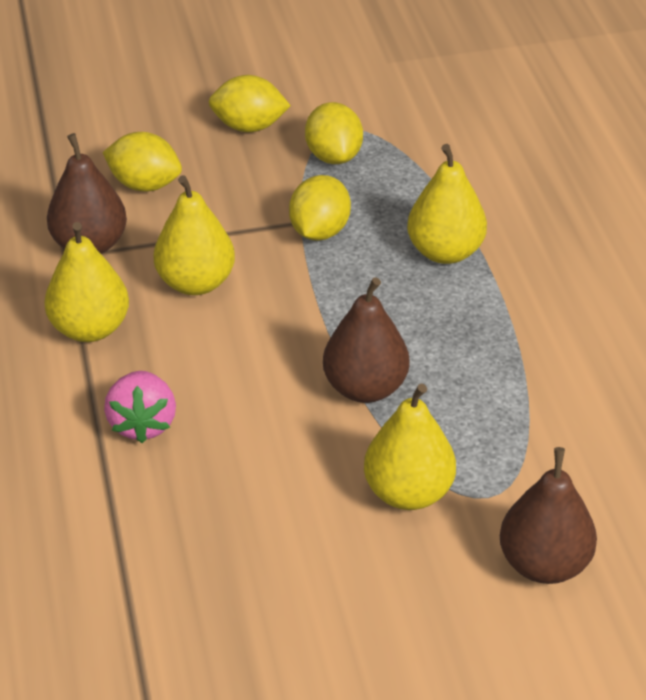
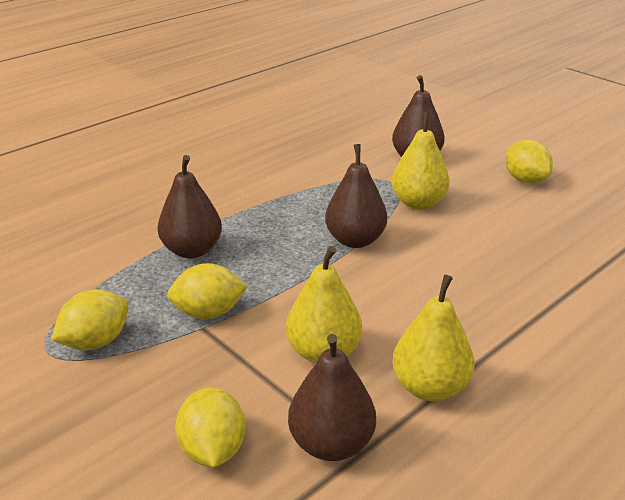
camera: 120 degrees left, 10 degrees down
(142, 423) = (486, 315): pink strawberry -> none
(249, 126) = (70, 416): yellow lemon -> yellow lemon (525, 180)
(445, 252) = (192, 250): yellow pear -> brown pear

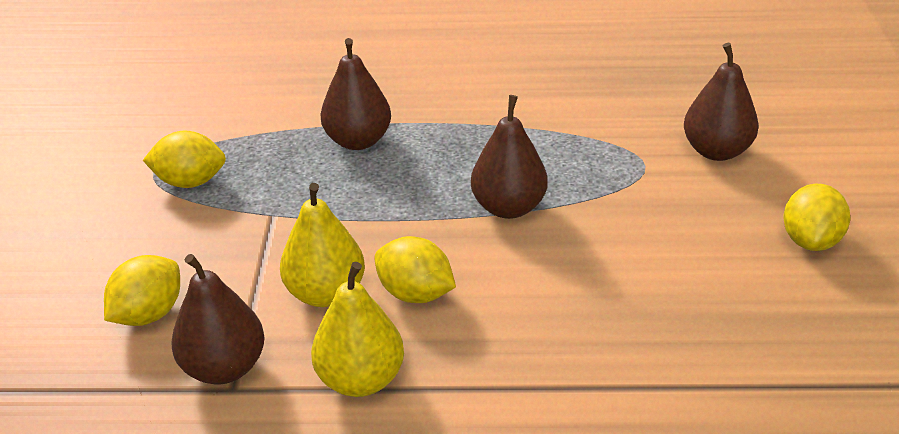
camera: 45 degrees right, 5 degrees up
(208, 313) = (293, 205): yellow lemon -> yellow lemon (415, 294)
(418, 203) = (634, 202): yellow pear -> none

